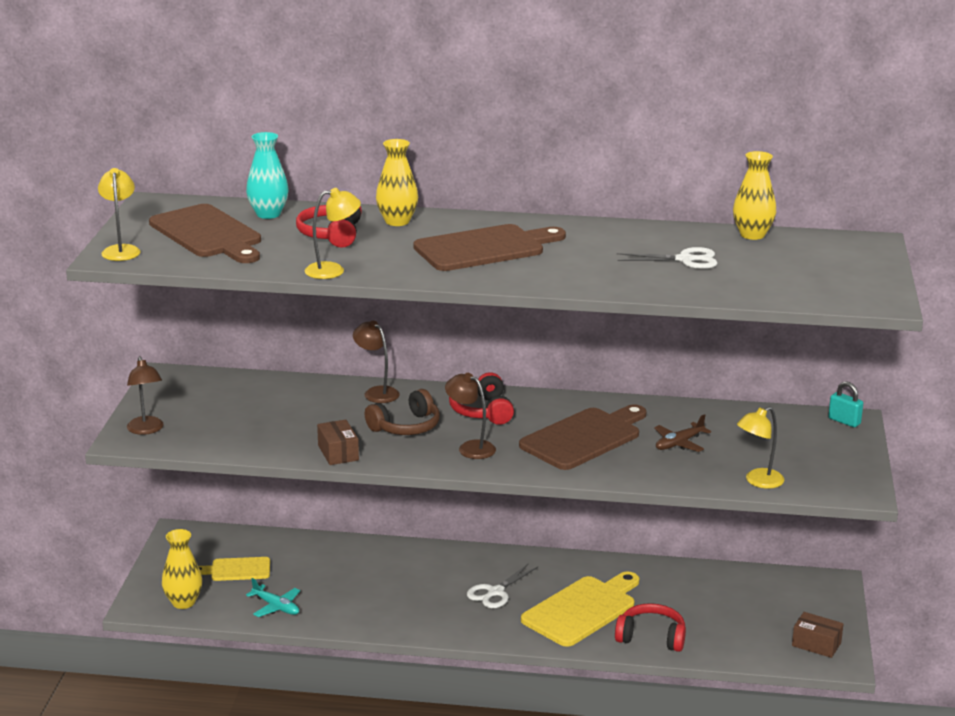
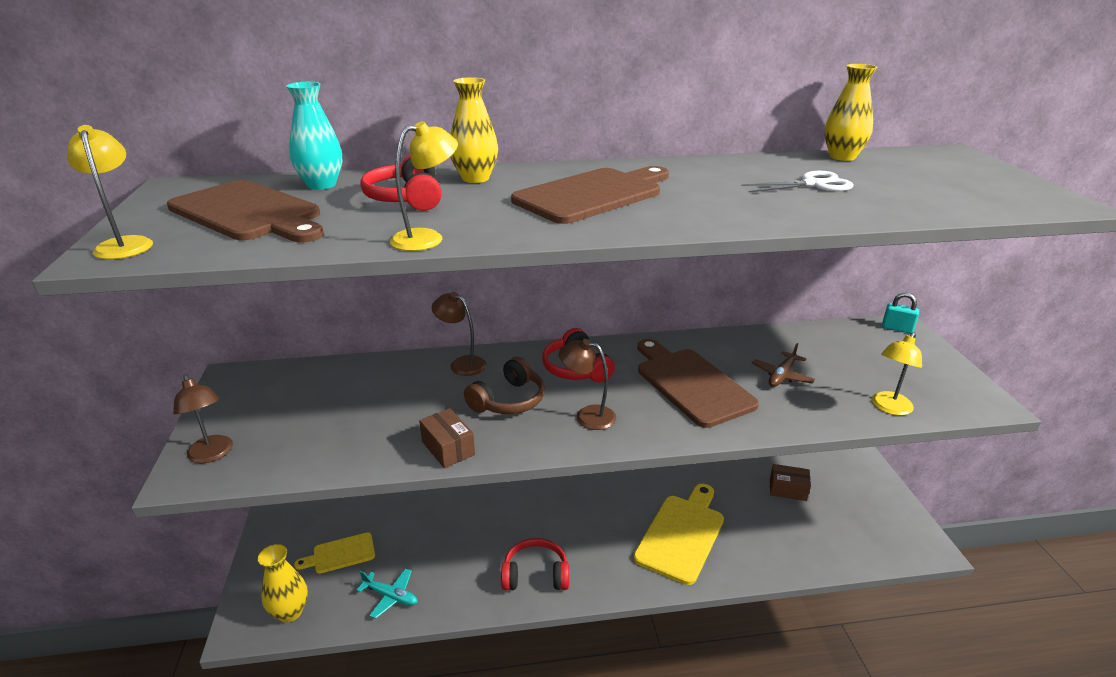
camera: 15 degrees left, 5 degrees up
(495, 592) = (596, 530): white scissors -> none
(584, 438) = (691, 384): brown cutting board -> brown cutting board turned 60 degrees counterclockwise
(651, 637) = (758, 555): red headphones -> red headphones (535, 574)
(816, 644) = (896, 531): brown box -> brown box (788, 489)

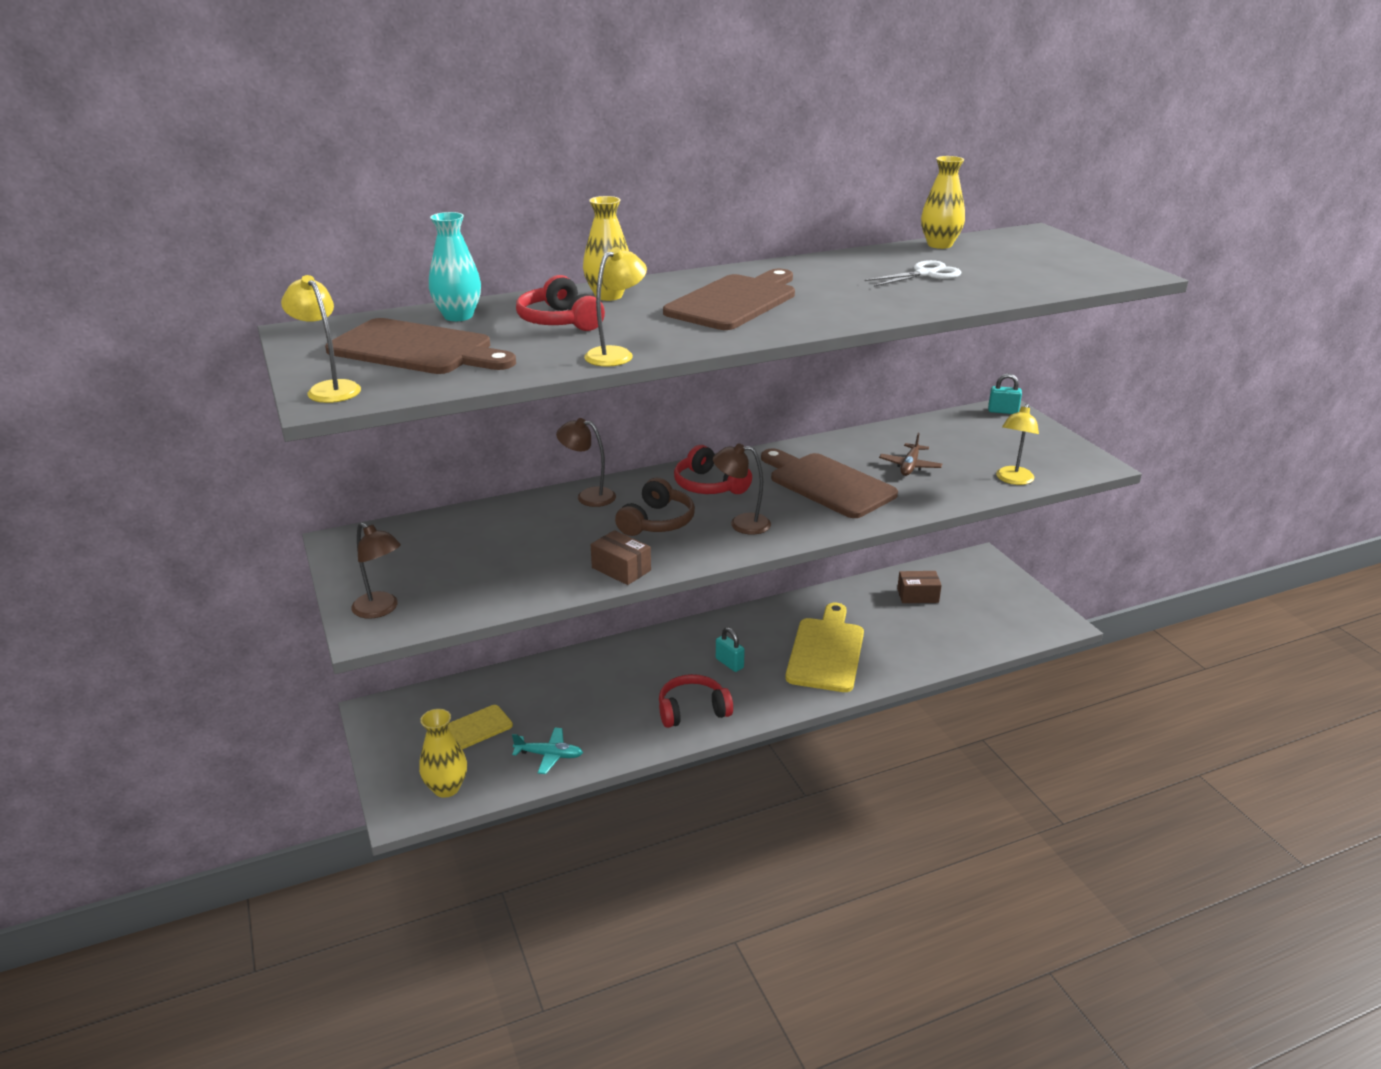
camera: 15 degrees left, 0 degrees up
(587, 530) = (729, 663): none -> turquoise padlock

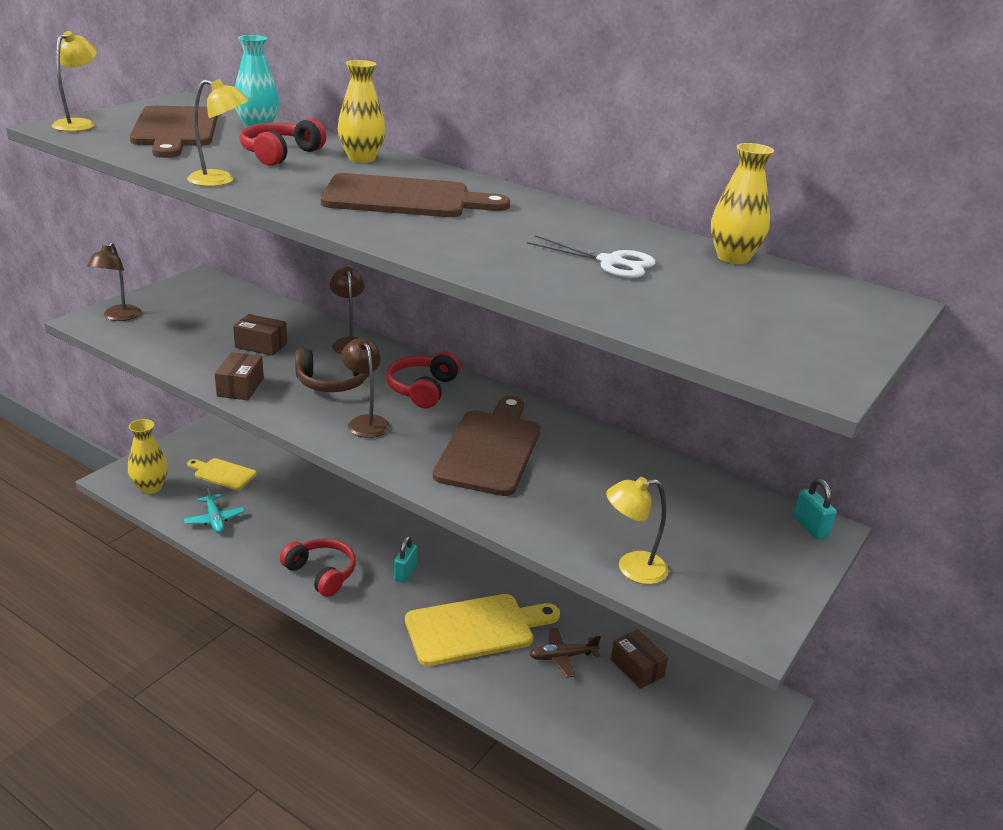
camera: 55 degrees right, 0 degrees up
(545, 540) = (261, 345): none -> brown box
(910, 466) = (585, 489): brown plane -> brown plane (562, 657)

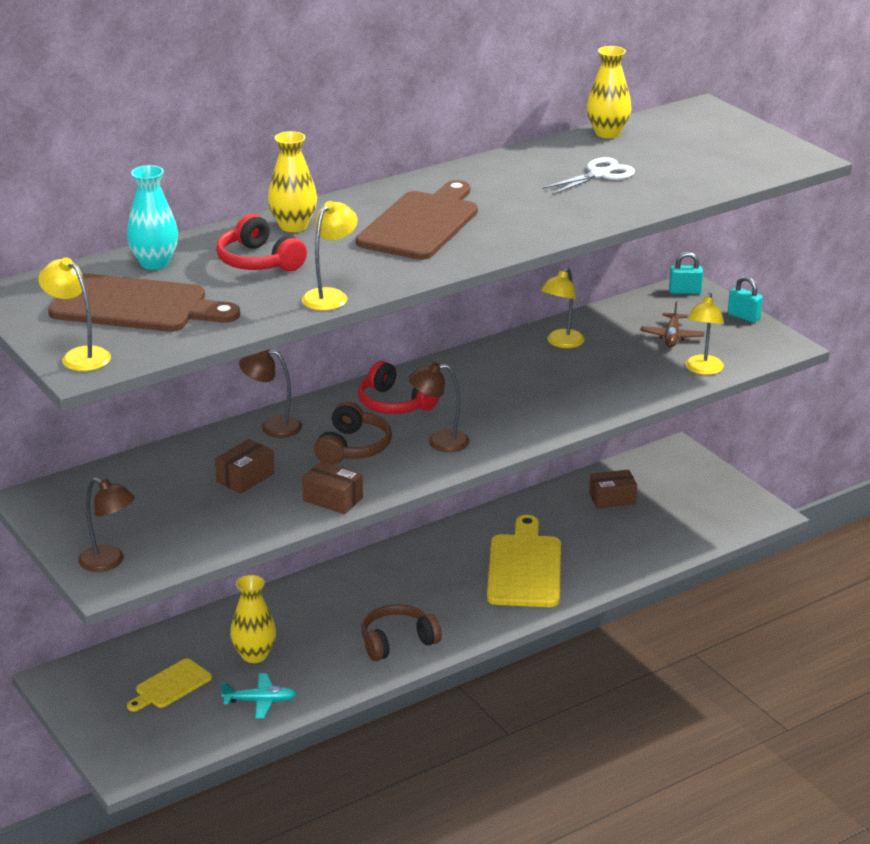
camera: 65 degrees left, 0 degrees up
(150, 487) = (164, 743): yellow vase -> yellow vase (254, 655)
(321, 573) = (397, 642): red headphones -> brown headphones
(405, 572) = (424, 590): turquoise padlock -> turquoise padlock (744, 316)
(490, 449) = (517, 391): brown cutting board -> none
(562, 657) = (582, 531): brown plane -> brown plane (672, 336)
(611, 460) = (561, 343): none -> yellow lamp

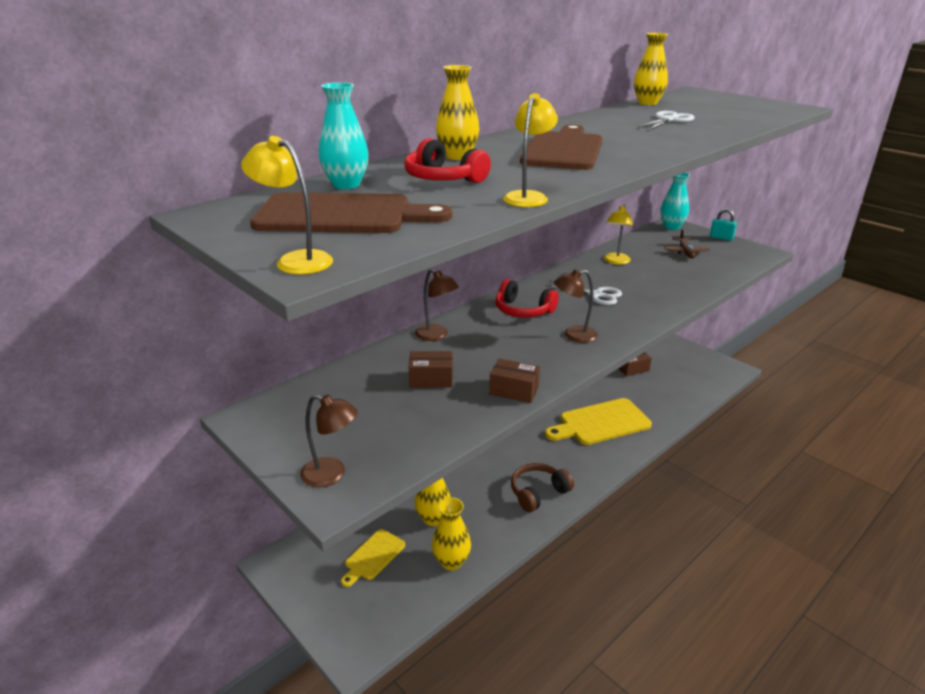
camera: 10 degrees left, 0 degrees up
(245, 478) = (431, 379): brown box -> brown box turned 60 degrees clockwise
(260, 701) = (451, 561): turquoise plane -> yellow vase
(272, 426) = (436, 335): brown lamp -> brown lamp turned 135 degrees counterclockwise
(353, 448) = (509, 346): brown headphones -> none
(502, 390) = (596, 295): none -> white scissors
(524, 568) = (601, 423): yellow cutting board -> yellow cutting board turned 105 degrees counterclockwise
(685, 291) = (671, 227): turquoise padlock -> turquoise vase
(703, 370) = (724, 270): yellow lamp -> none

